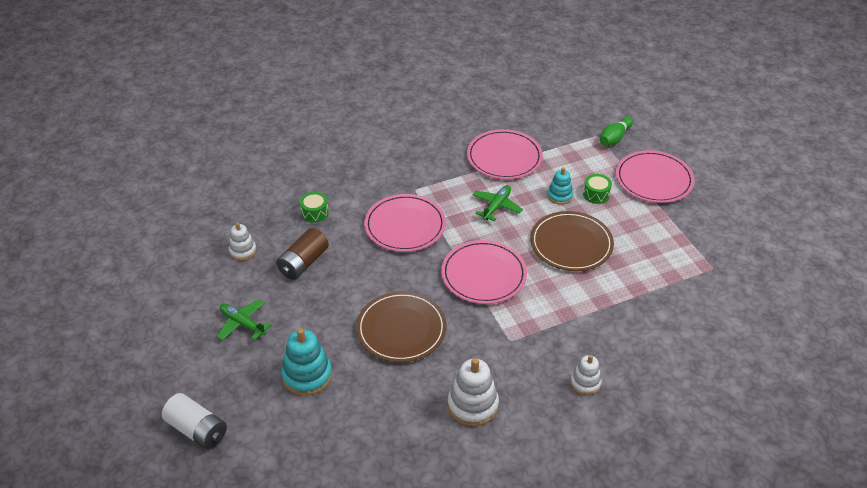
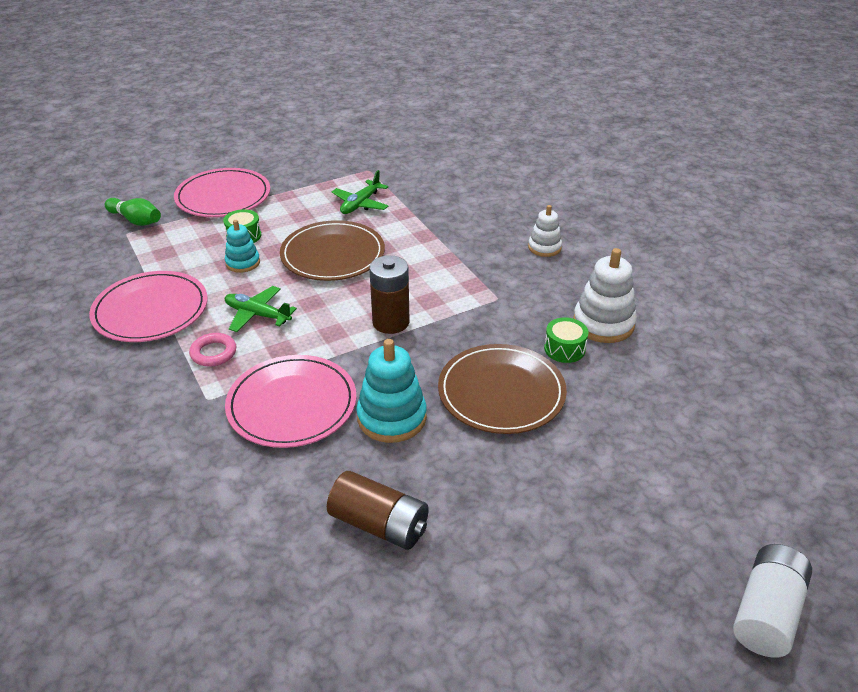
camera: 95 degrees left, 5 degrees down
(242, 323) = (532, 591): green plane -> green plane (360, 204)
(243, 251) = (352, 628): white stacking toy -> none
(307, 375) = (612, 485): turquoise stacking toy -> turquoise stacking toy (392, 417)
(315, 213) = (250, 526): green drum -> green drum (564, 349)
(458, 189) = (213, 353): none -> pink ring
(483, 274) = (391, 322): pink plate -> brown battery

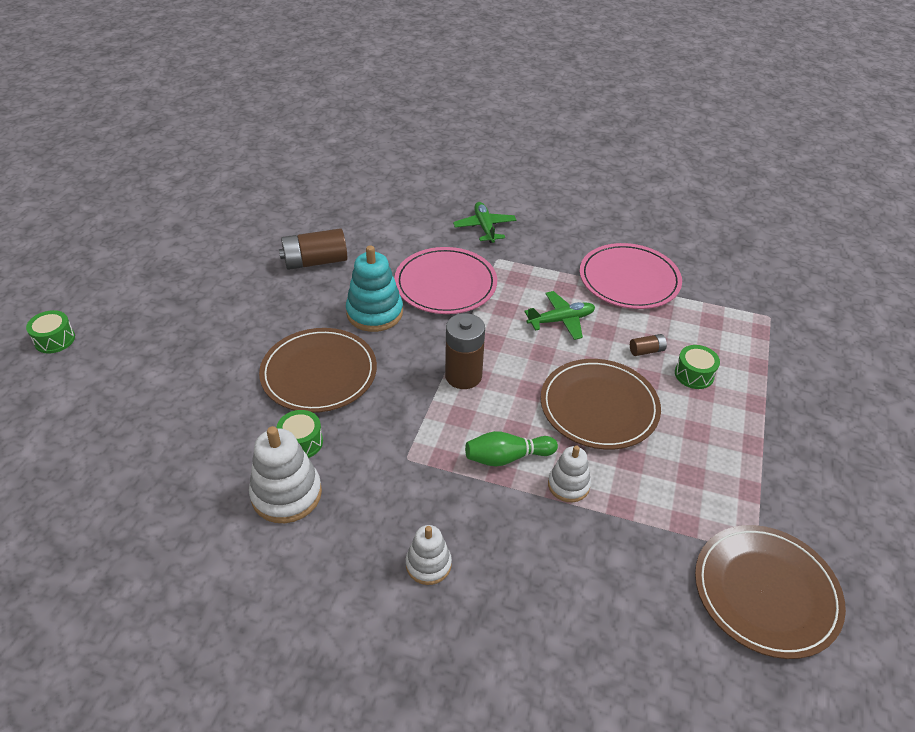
camera: 135 degrees right, 5 degrees up
(136, 220) = (790, 330): green bowling pin -> green bowling pin (507, 457)
(213, 353) = (541, 281): pink ring -> none
(223, 197) = (791, 402): pink plate -> none
(243, 263) = (646, 351): turquoise stacking toy -> brown battery
(360, 204) = (676, 487): green plane -> green plane (484, 227)
(390, 160) = (766, 592): none -> brown plate
(416, 234) = (568, 485): none -> white stacking toy
(766, 612) = (54, 340): white battery -> green drum

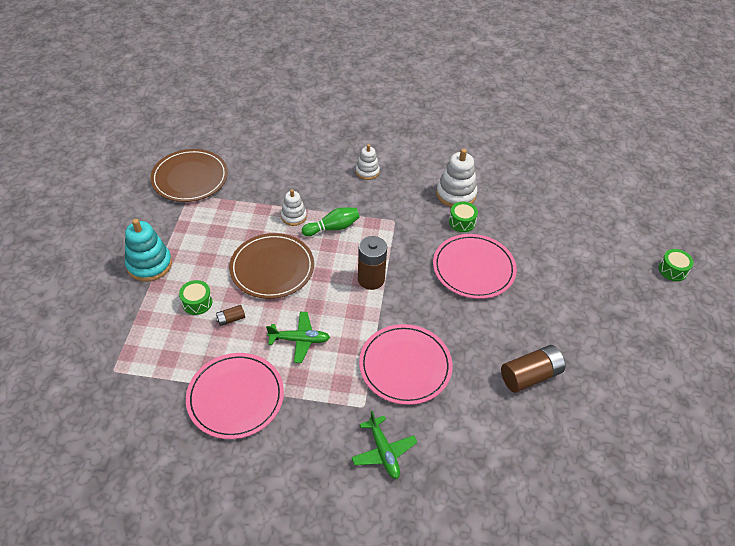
camera: 170 degrees right, 5 degrees up
(319, 373) = (473, 268): brown plate -> pink plate
(374, 313) = (455, 326): turquoise stacking toy -> turquoise stacking toy (149, 264)
(561, 320) = (300, 340): green plane -> green plane turned 150 degrees counterclockwise

